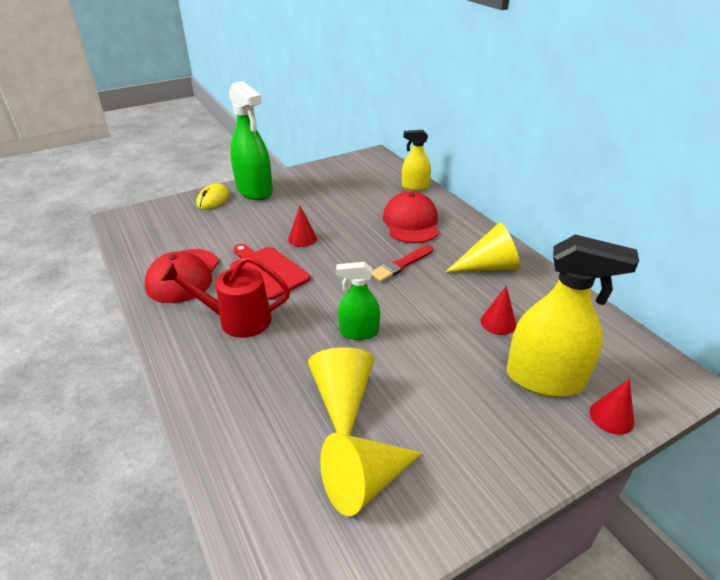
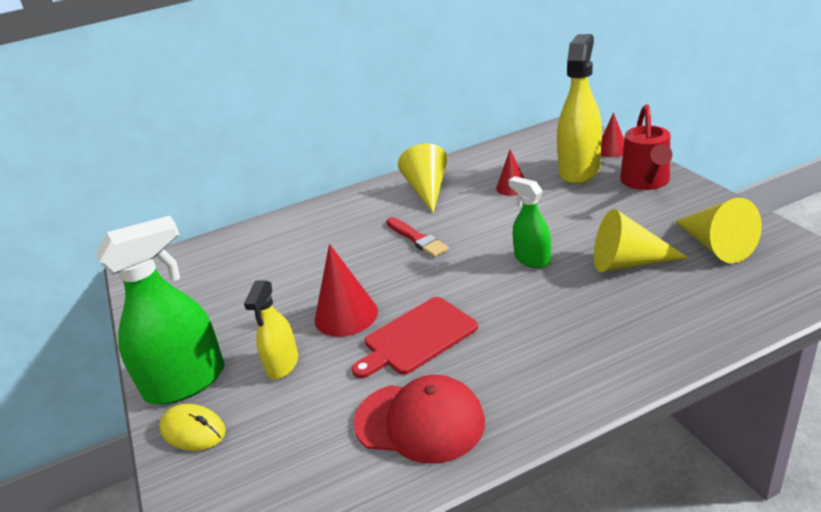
camera: 80 degrees left, 5 degrees down
(236, 320) = (518, 350): red watering can -> red watering can (646, 182)
(302, 238) = (346, 315): red cone -> red cone, size x1.62
(359, 332) = (532, 259): green spray bottle -> green spray bottle turned 135 degrees clockwise
(411, 222) = (332, 235): red cap -> none
(415, 186) = (248, 234): yellow spray bottle -> yellow spray bottle (282, 364)

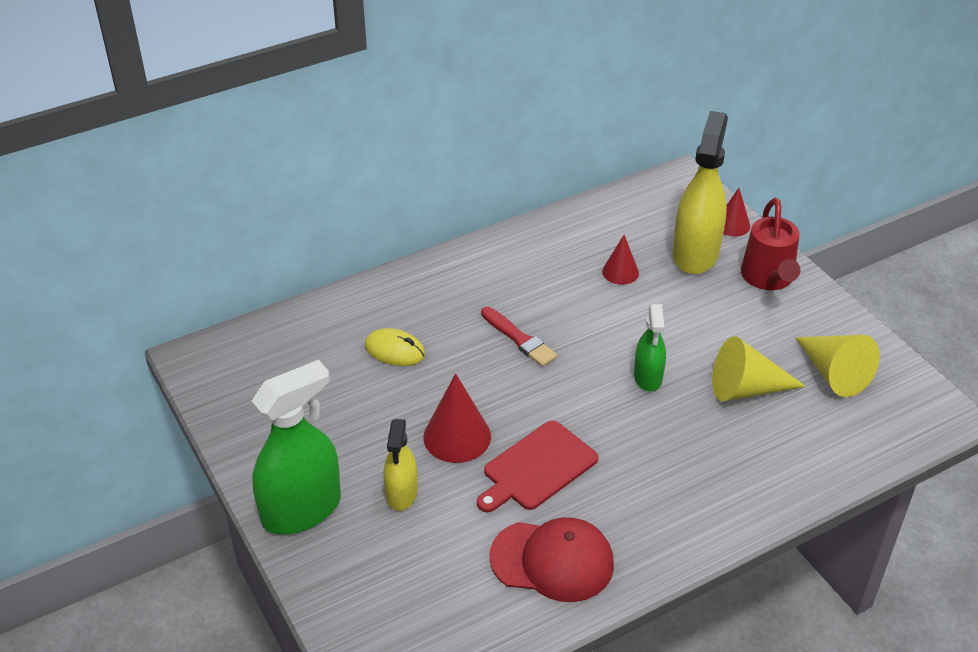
camera: 10 degrees left, 10 degrees up
(193, 430) = (327, 564): yellow mouse -> yellow mouse (395, 350)
(427, 190) = (521, 266): yellow cone -> none
(532, 259) = (648, 377): green spray bottle -> green spray bottle turned 135 degrees counterclockwise

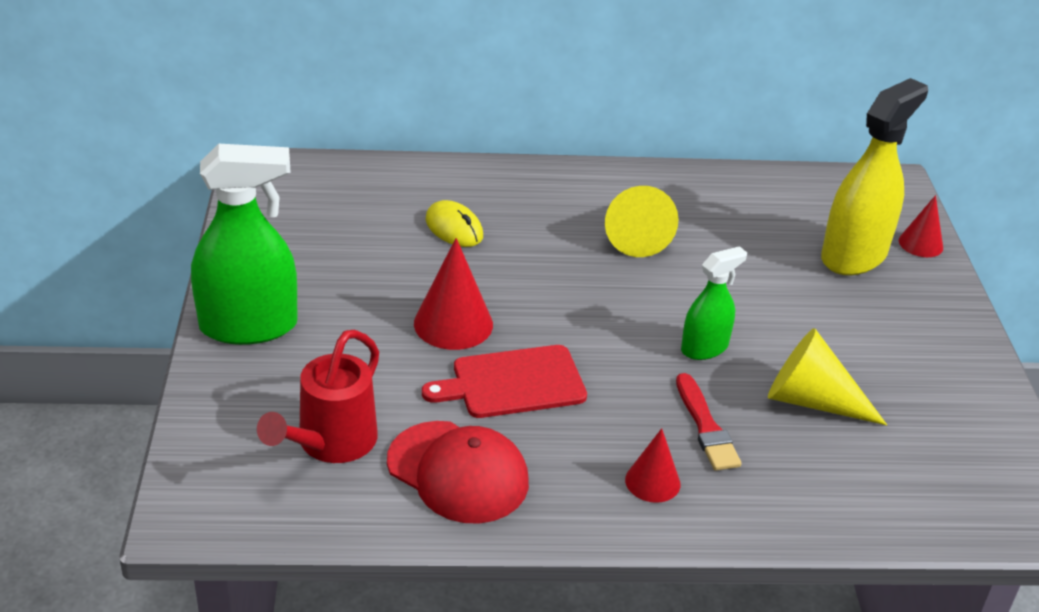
camera: 25 degrees right, 5 degrees down
(401, 493) = (356, 350): yellow spray bottle -> none
(519, 339) = (590, 263): red brush -> red brush (705, 426)
(620, 272) = (752, 243): red cone -> red cone (652, 482)
(648, 377) = (704, 348): green spray bottle -> green spray bottle turned 150 degrees counterclockwise
(768, 279) = (924, 308): red watering can -> red watering can (330, 444)
(833, 373) = (933, 426): yellow cone -> yellow cone (635, 235)

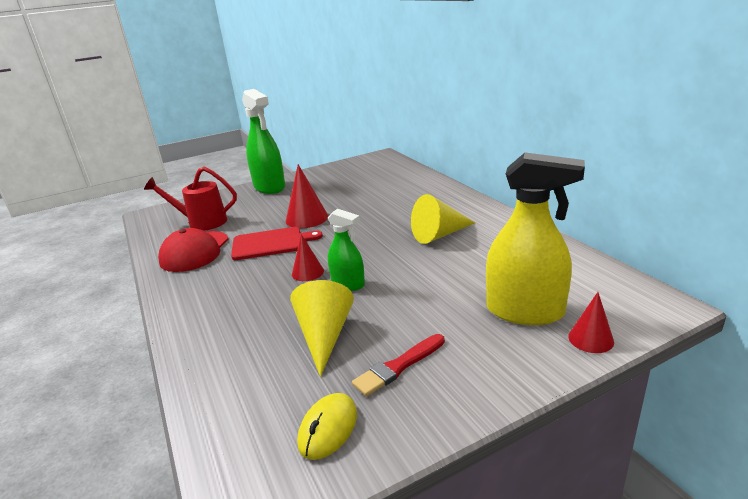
camera: 70 degrees right, 10 degrees down
(454, 228) = (385, 196): yellow mouse -> yellow mouse (328, 428)
(512, 383) = (271, 243): red cutting board -> red cutting board turned 120 degrees clockwise
(652, 482) = (210, 301): red cone -> red cone (307, 272)
(705, 426) = (270, 304): red brush -> red brush (399, 366)

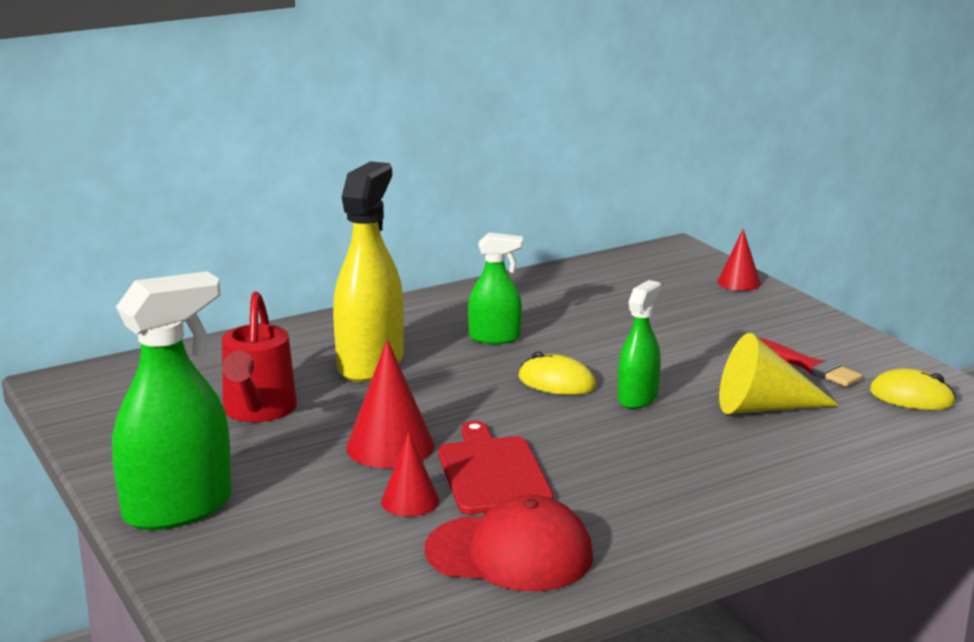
camera: 95 degrees left, 5 degrees down
(201, 222) = (360, 573): red watering can -> red watering can (257, 411)
(307, 272) = (602, 430): red cone -> red cone (410, 501)
(374, 256) = (556, 382): none -> yellow mouse
(439, 235) = (494, 338): yellow cone -> green spray bottle
(525, 311) = (694, 303): yellow spray bottle -> yellow spray bottle (370, 364)

